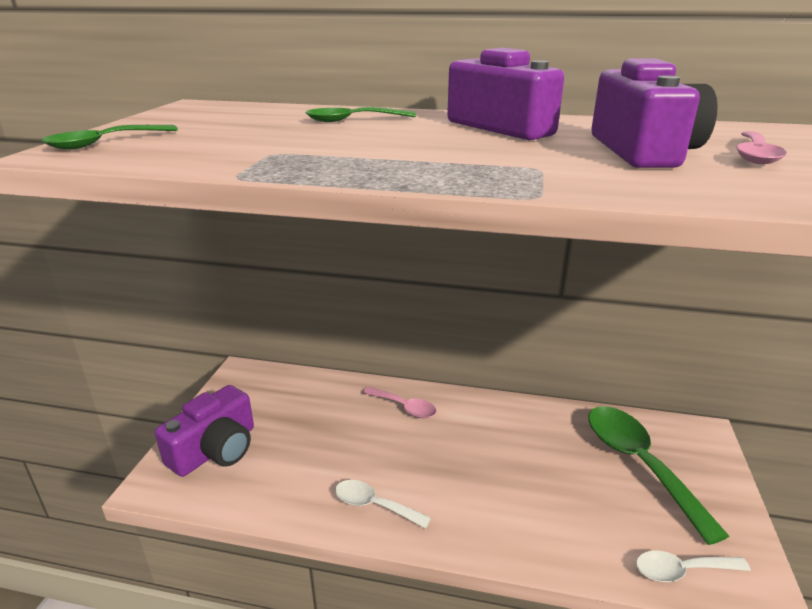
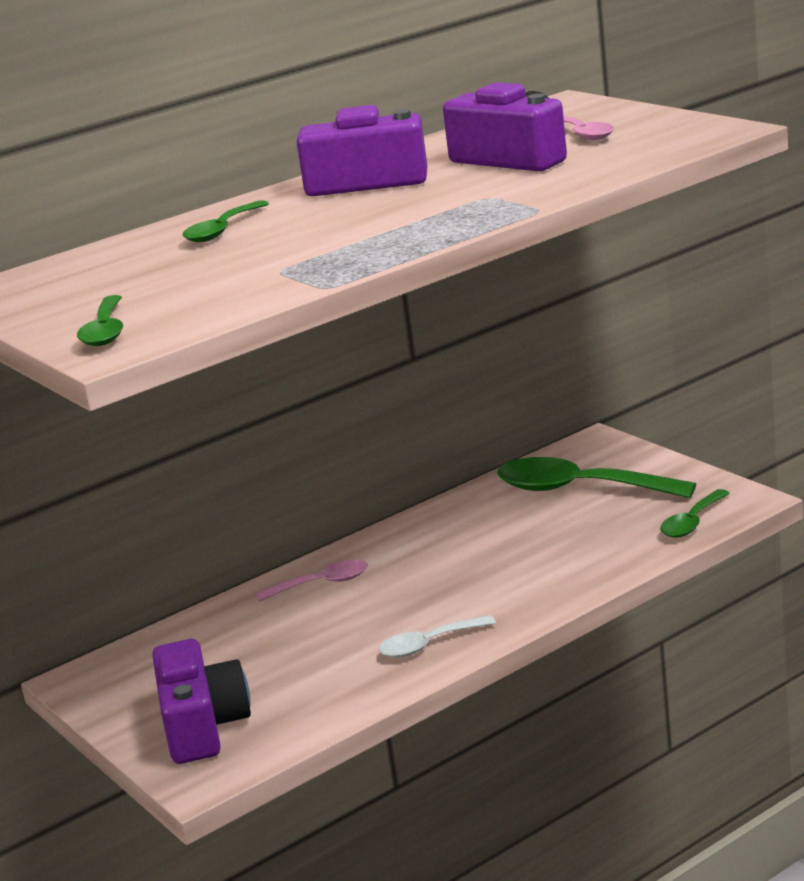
camera: 45 degrees left, 5 degrees down
(682, 570) = (692, 522): white spoon -> green spoon

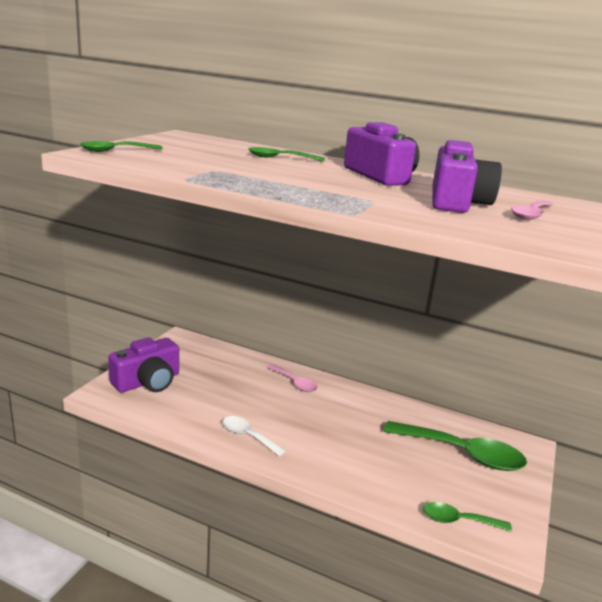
camera: 55 degrees right, 0 degrees up
(580, 489) = (462, 453): green spoon -> green spoon turned 120 degrees clockwise

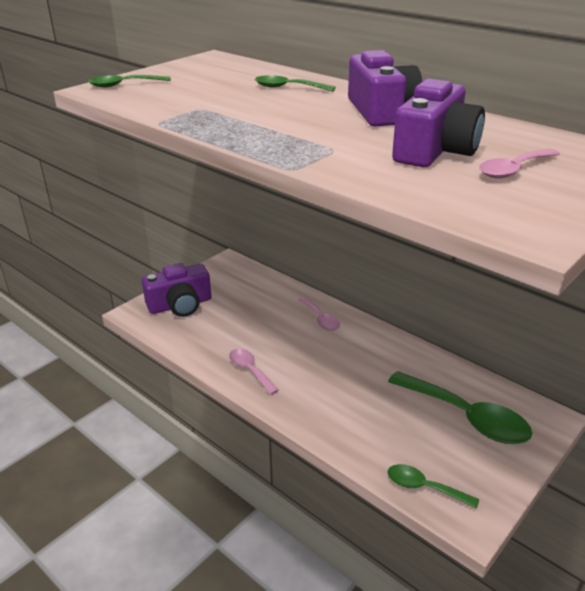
camera: 20 degrees right, 10 degrees up
(248, 436) = (250, 370): white spoon -> pink spoon

